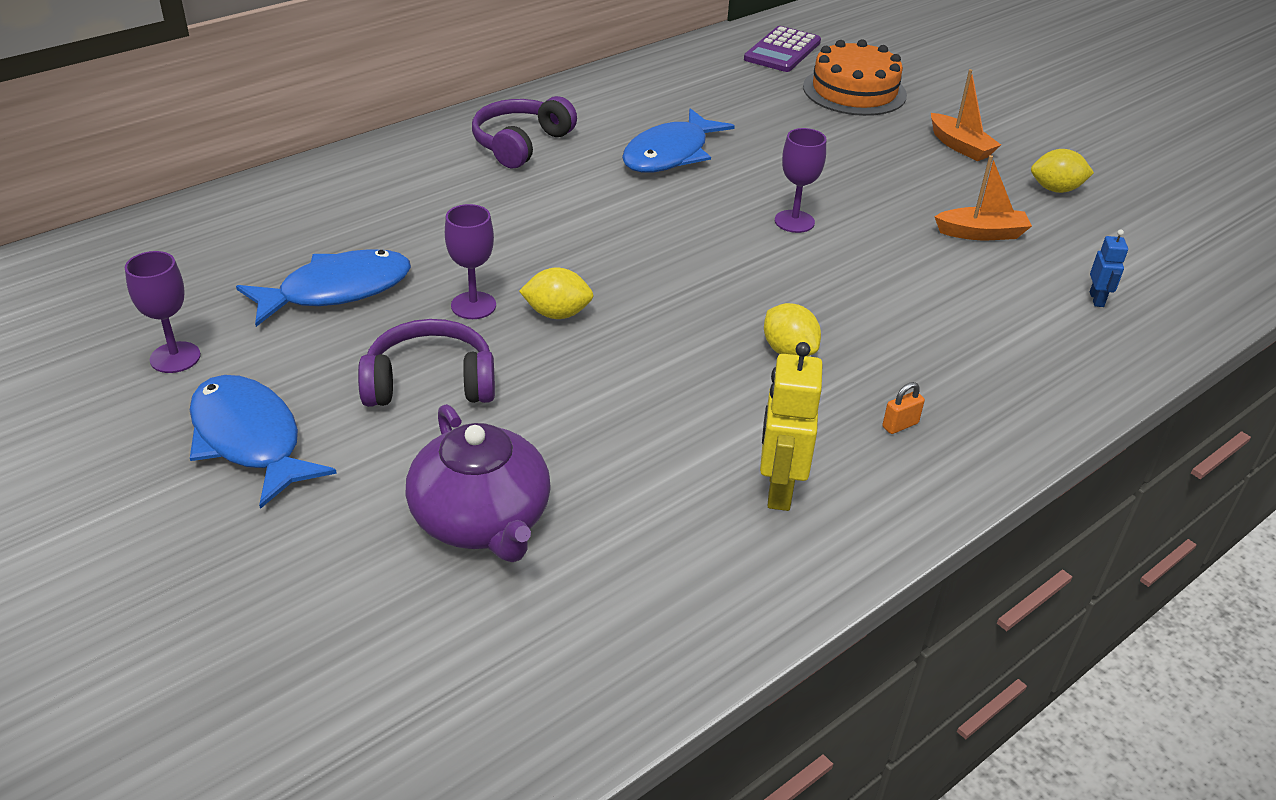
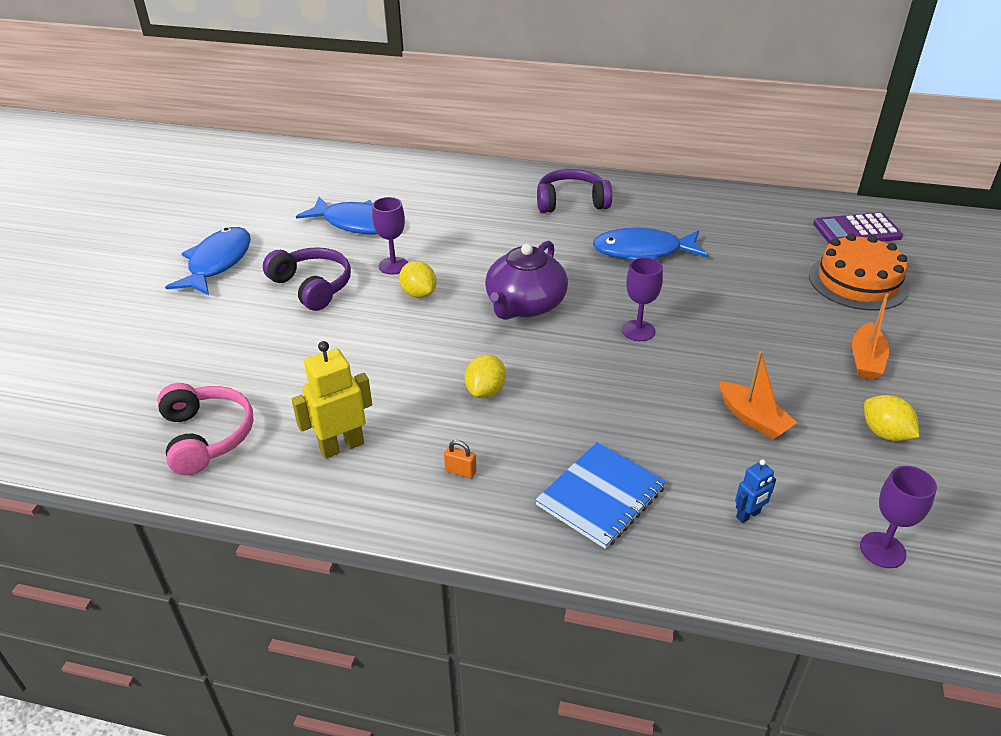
camera: 55 degrees right, 0 degrees up
(175, 357) = (256, 214): purple goblet -> purple goblet (882, 550)
(482, 520) = (219, 355): purple teapot -> purple teapot (525, 305)
(646, 594) = (207, 436): none -> pink headphones
(1010, 360) = (601, 496): none -> blue notebook

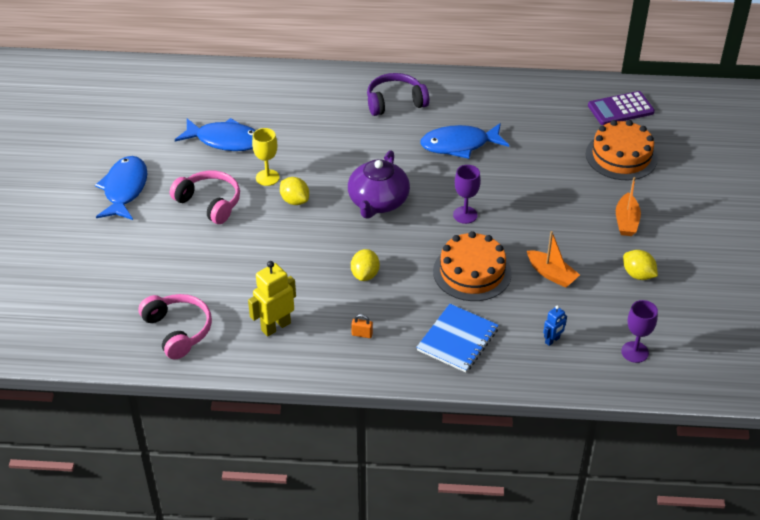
camera: 10 degrees left, 5 degrees up
(312, 286) = (209, 203): purple headphones -> pink headphones
(393, 266) = (267, 177): purple goblet -> yellow goblet
(637, 403) = (472, 272): none -> orange cake

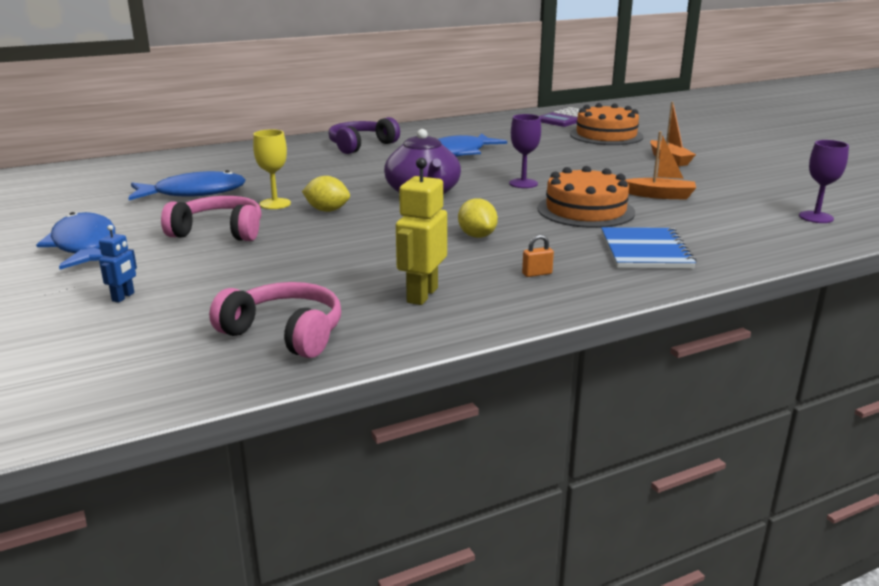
camera: 30 degrees left, 20 degrees down
(552, 340) = (734, 229): blue robot -> blue robot (123, 297)
(638, 275) = (732, 180): yellow lemon -> none

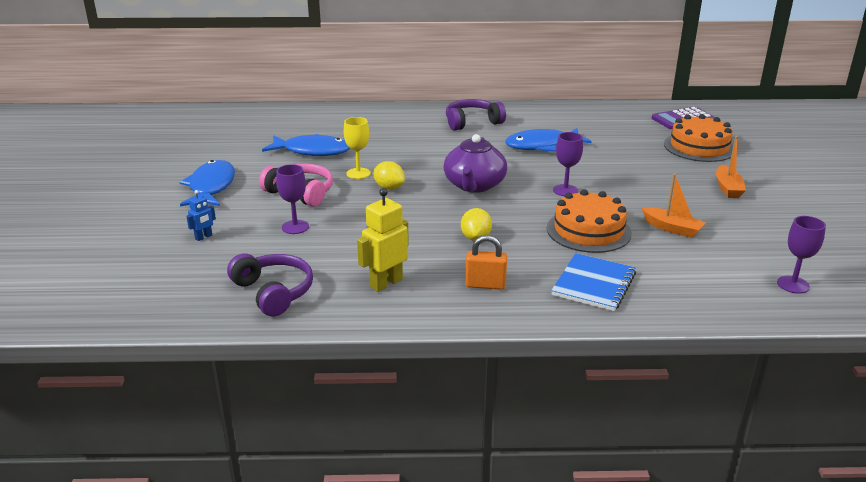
camera: 25 degrees right, 5 degrees up
(246, 264) = (295, 227): none -> purple goblet
(285, 333) = (274, 292): pink headphones -> purple headphones
(537, 274) = (485, 285): orange padlock -> orange padlock, size x1.71

